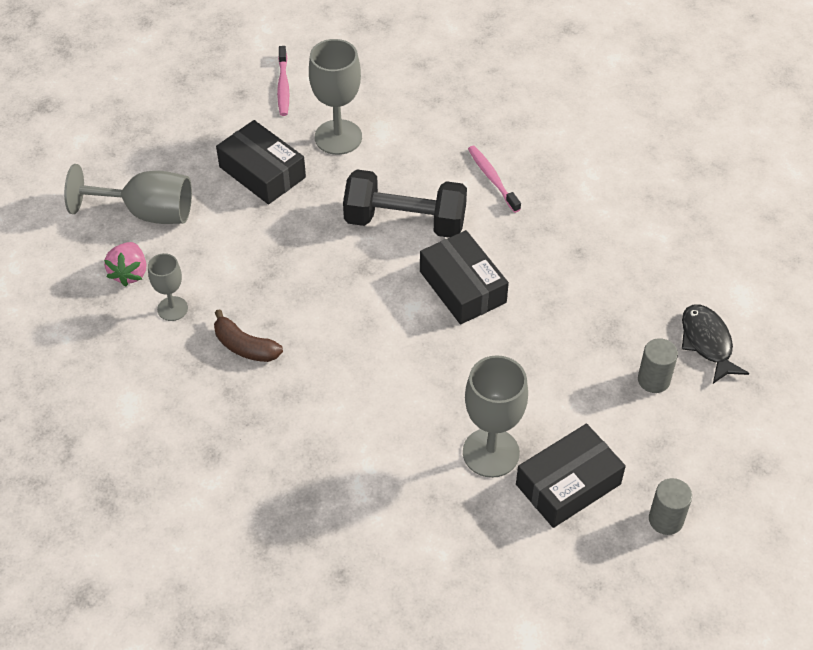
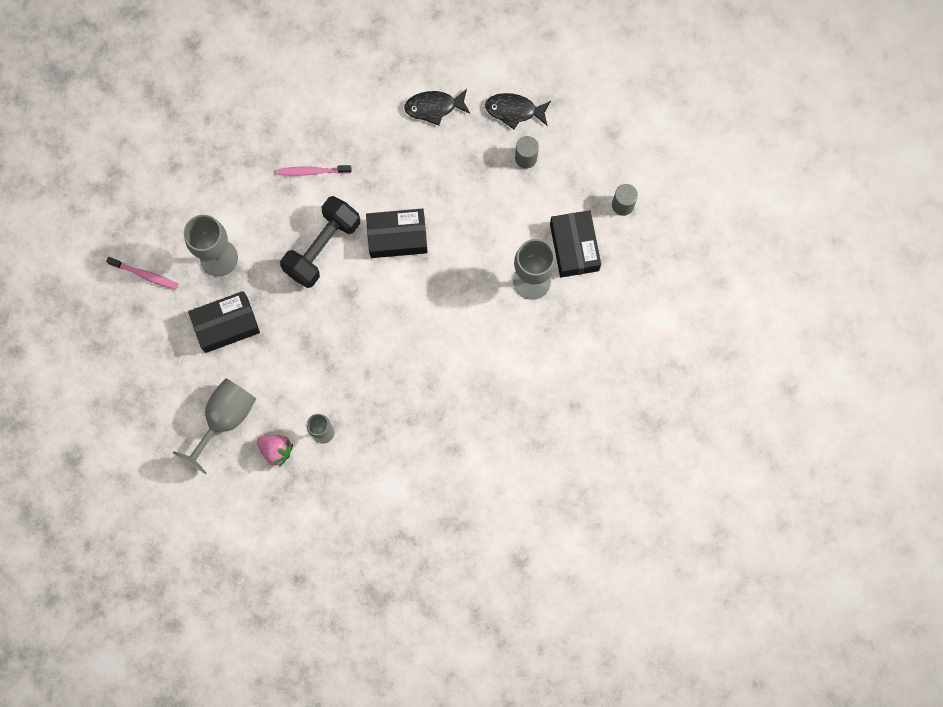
camera: 65 degrees left, 25 degrees up
(245, 346) = (378, 396): brown banana -> none
(651, 260) = (434, 107): none -> black fish

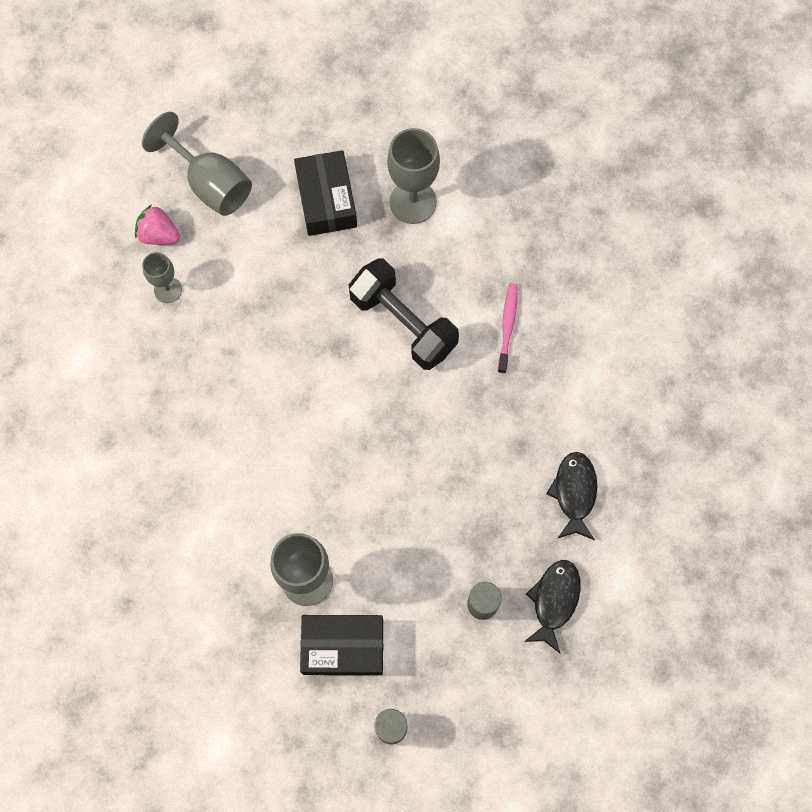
camera: 100 degrees right, 5 degrees down
(145, 275) = (407, 119): pink toothbrush -> none
(276, 450) = (159, 235): pink strawberry -> pink strawberry turned 75 degrees clockwise
(397, 236) = (401, 416): black box -> none

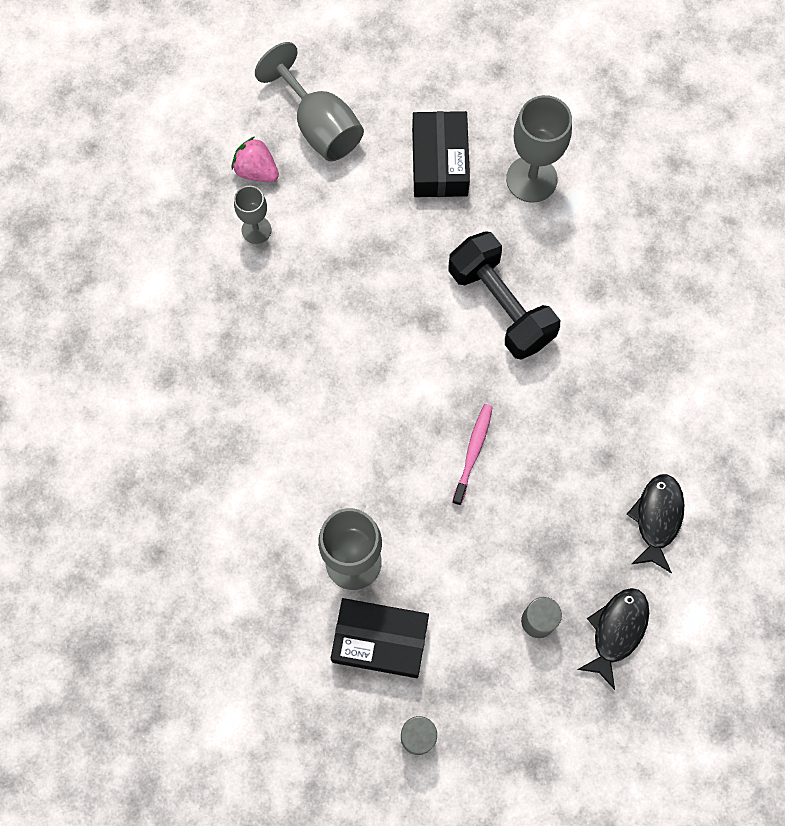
camera: 10 degrees right, 0 degrees up
(507, 326) = (612, 327): pink toothbrush -> pink toothbrush (473, 452)

